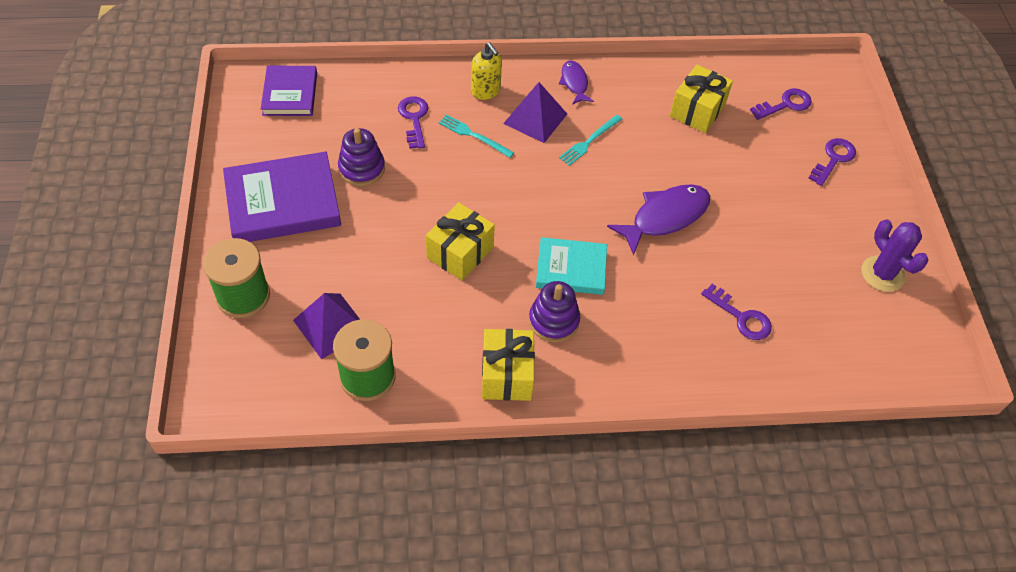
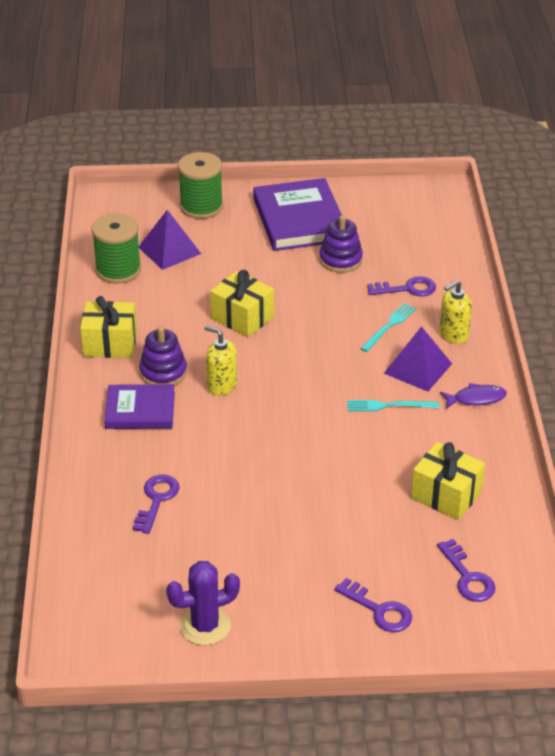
camera: 95 degrees right, 15 degrees down
(290, 94) = (431, 216): purple book -> purple book (140, 410)
(571, 269) = (221, 385): turquoise book -> yellow soap dispenser
(589, 141) = (389, 406): turquoise fork -> turquoise fork turned 45 degrees counterclockwise
(665, 217) = (285, 455): purple fish -> none
(741, 317) = (156, 500): purple key -> purple key turned 150 degrees clockwise

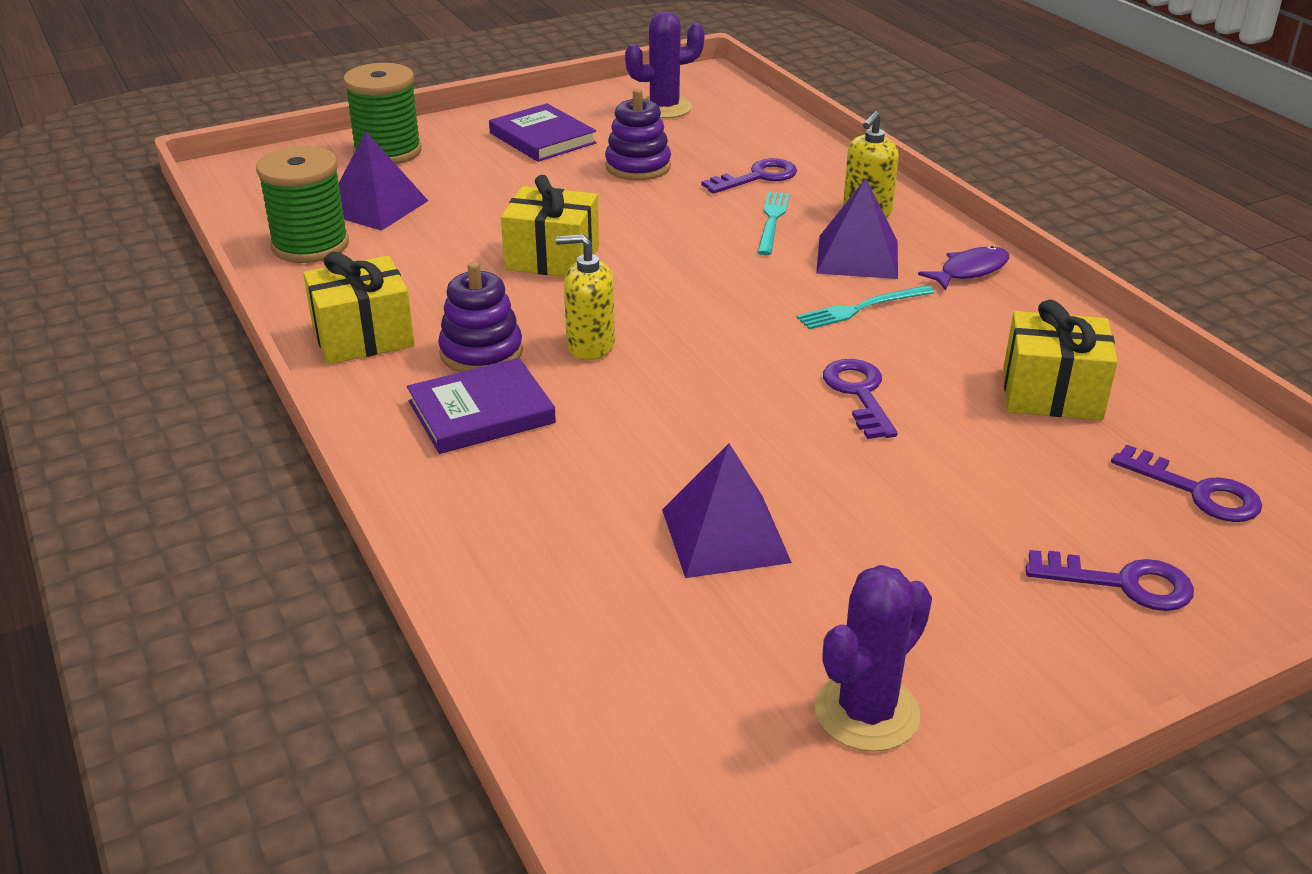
camera: 25 degrees left, 5 degrees down
(156, 500) = (611, 533): purple key -> purple key (859, 394)
(208, 519) = (725, 535): none -> purple pyramid
(299, 219) = (542, 138): purple book -> purple book, size x0.63
(393, 213) = (664, 108): none -> purple cactus

